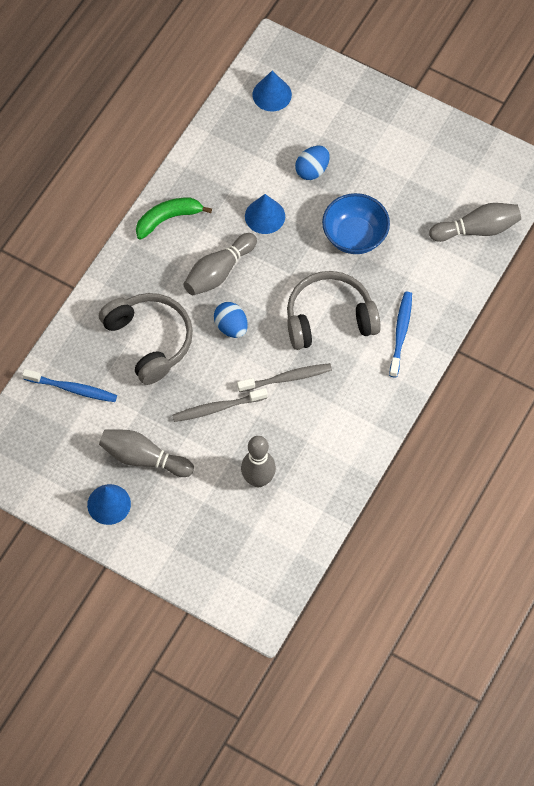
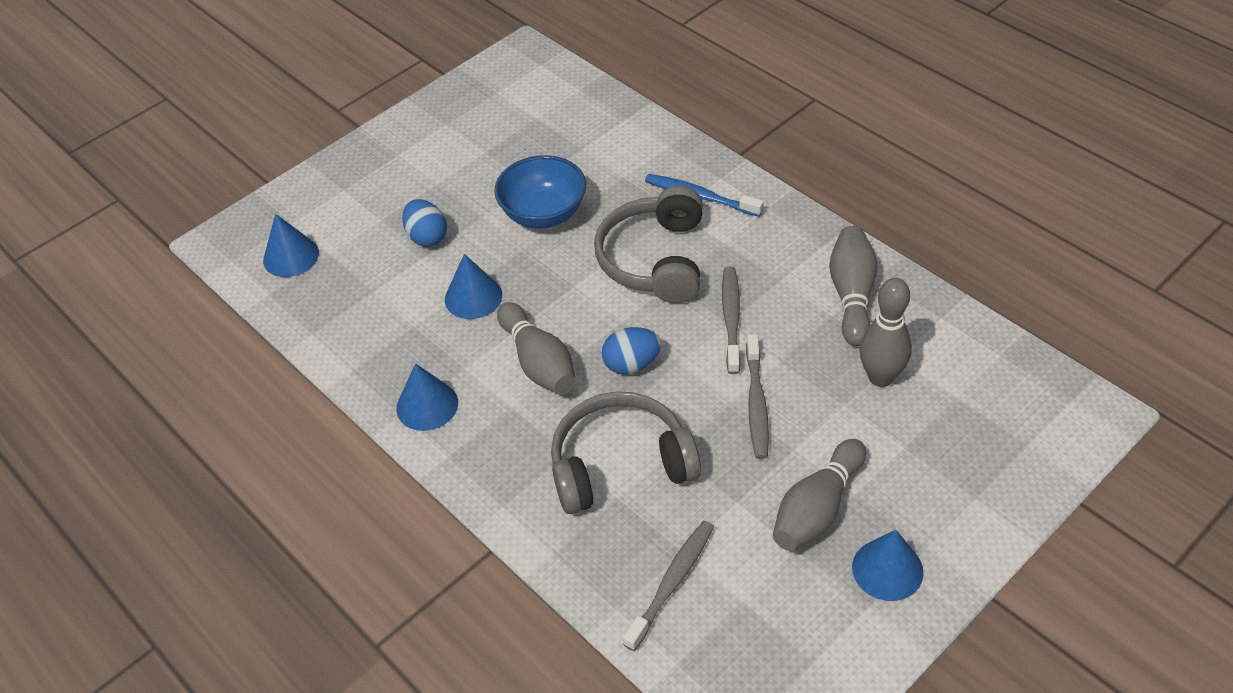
camera: 70 degrees left, 15 degrees down
(72, 389) = (672, 583): blue toothbrush -> grey toothbrush
(168, 219) = (427, 405): green banana -> blue cone
(477, 229) = (582, 106): grey bowling pin -> grey bowling pin (852, 295)

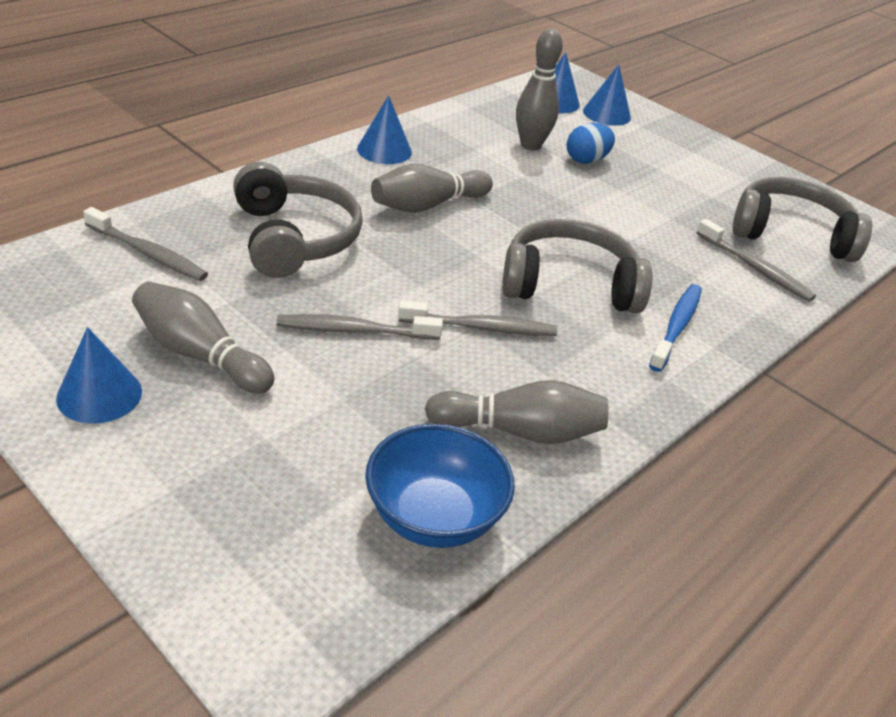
camera: 80 degrees right, 10 degrees down
(473, 297) = (511, 178): blue cone -> blue cone (606, 114)
(543, 108) = (791, 233): none -> grey headphones
(544, 214) = (628, 222): blue bowl -> blue bowl (434, 517)
(603, 139) = (755, 268): none -> grey toothbrush
(631, 364) = (420, 256): blue egg -> none
(880, 377) = (379, 435): grey bowling pin -> grey bowling pin (530, 145)

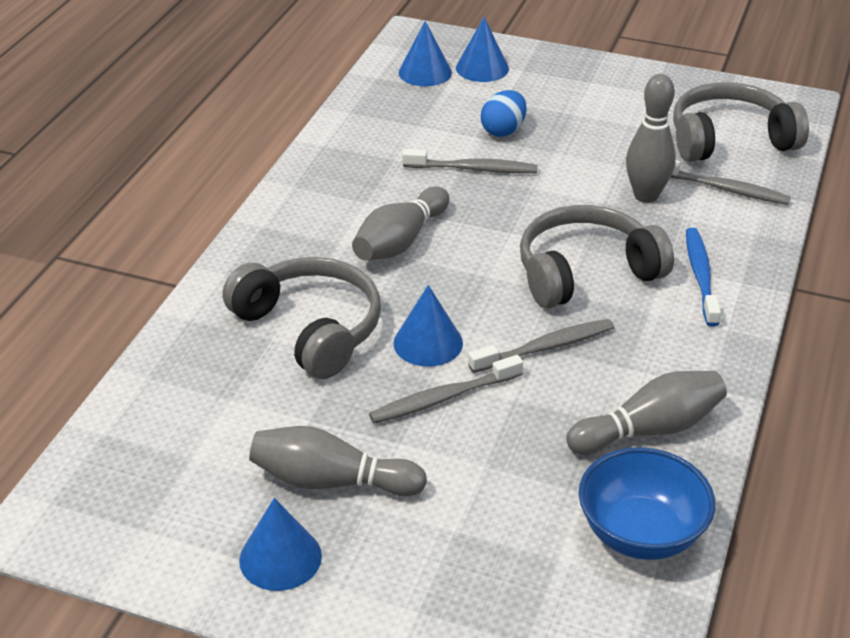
camera: 20 degrees left, 0 degrees up
(148, 253) = (190, 403): grey toothbrush -> grey toothbrush (473, 169)
(384, 150) = (310, 196): blue cone -> blue cone (428, 343)
(530, 145) = (440, 134): grey bowling pin -> grey bowling pin (646, 196)

